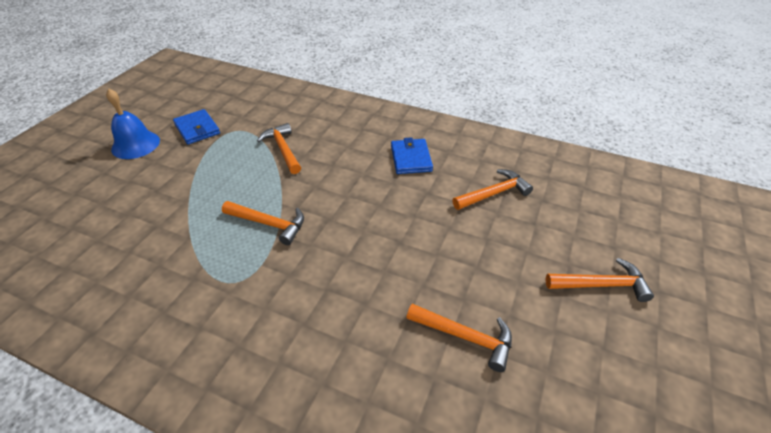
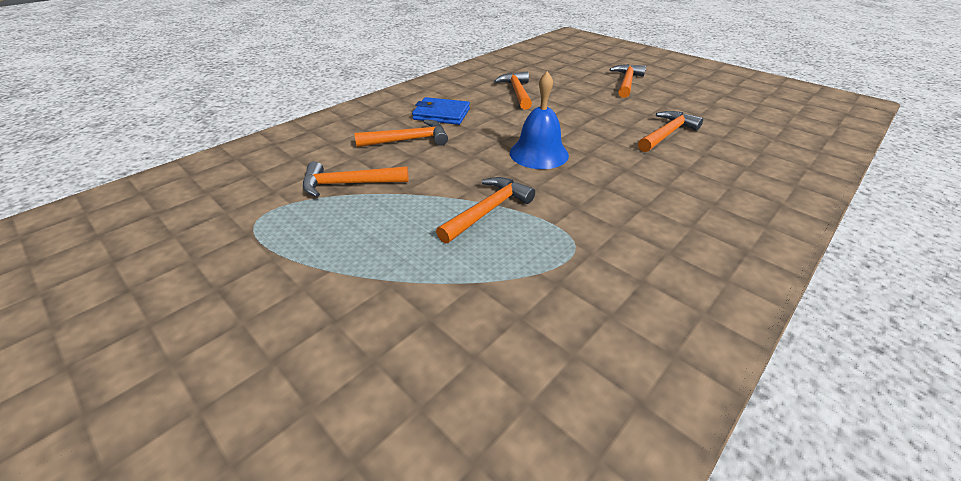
camera: 70 degrees left, 5 degrees down
(135, 144) = (152, 350): blue bell -> blue bell (539, 153)
(197, 129) = (202, 260): blue wallet -> none
(355, 155) = (408, 140): none -> orange hammer

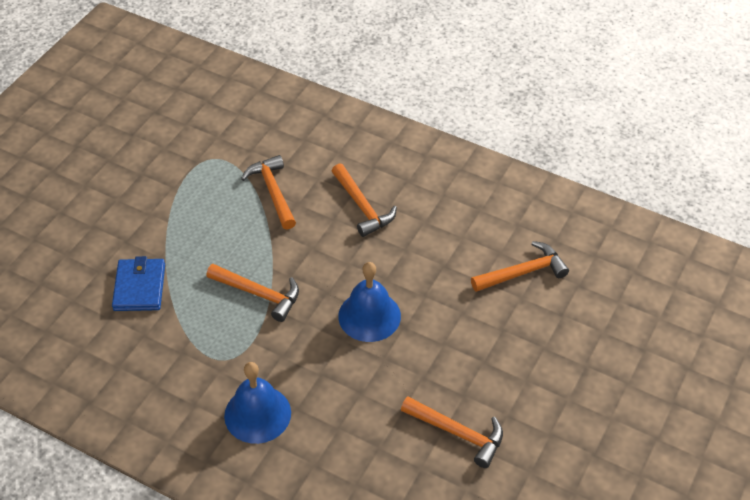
camera: 75 degrees right, 10 degrees up
(441, 114) = (431, 216): blue wallet -> blue wallet (139, 287)
(626, 82) = (613, 391): orange hammer -> none
(654, 232) = (257, 414): none -> blue bell

